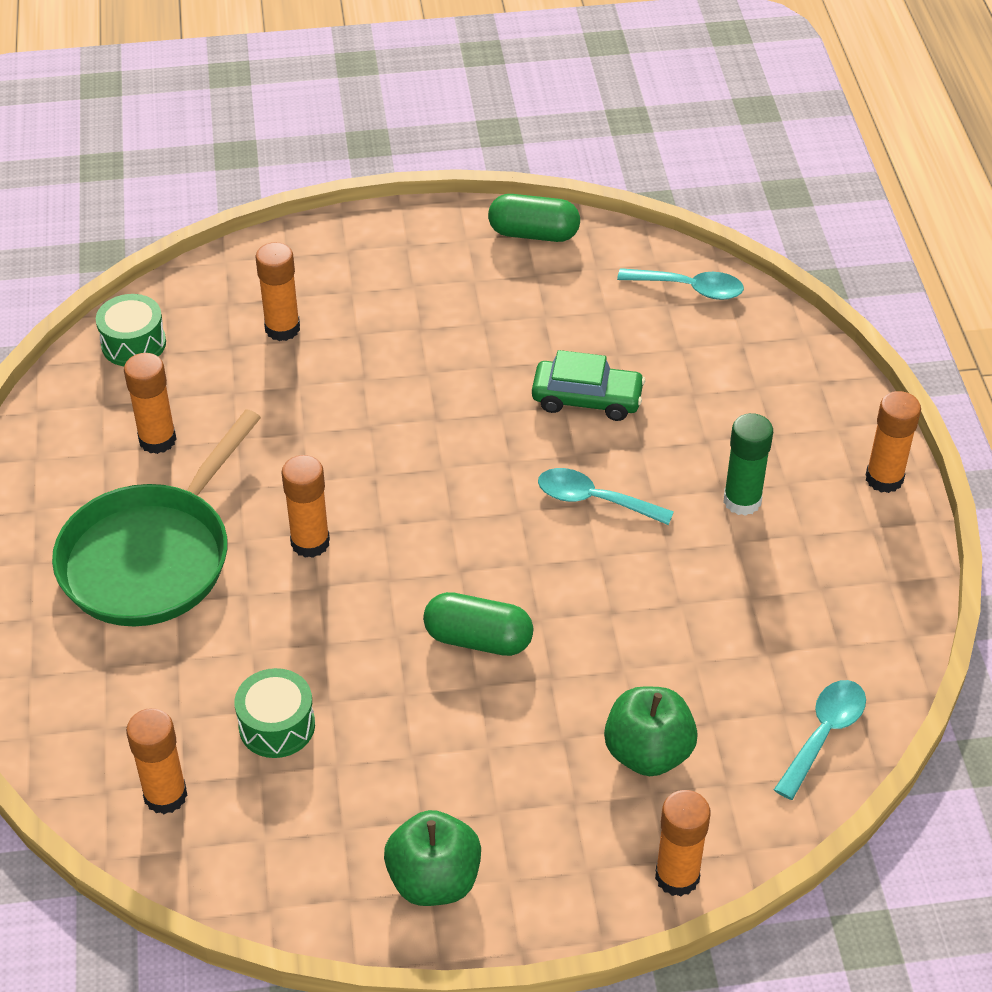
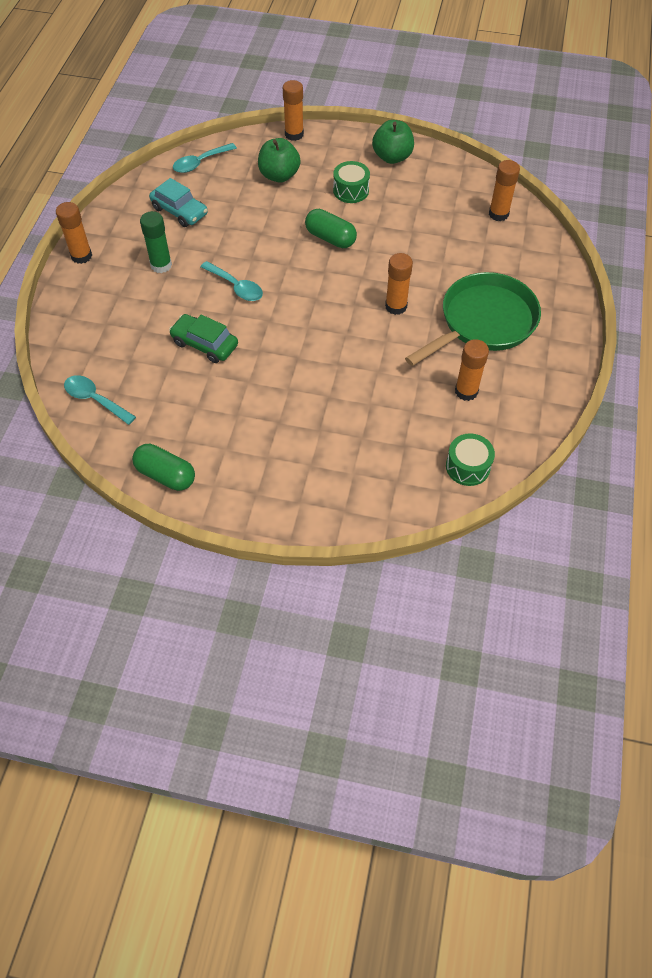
camera: 160 degrees left, 10 degrees up
(277, 726) = (440, 228): green drum -> green drum (351, 190)
(282, 328) = (366, 449): orange glue stick -> none
(785, 612) = (179, 211): none -> turquoise car

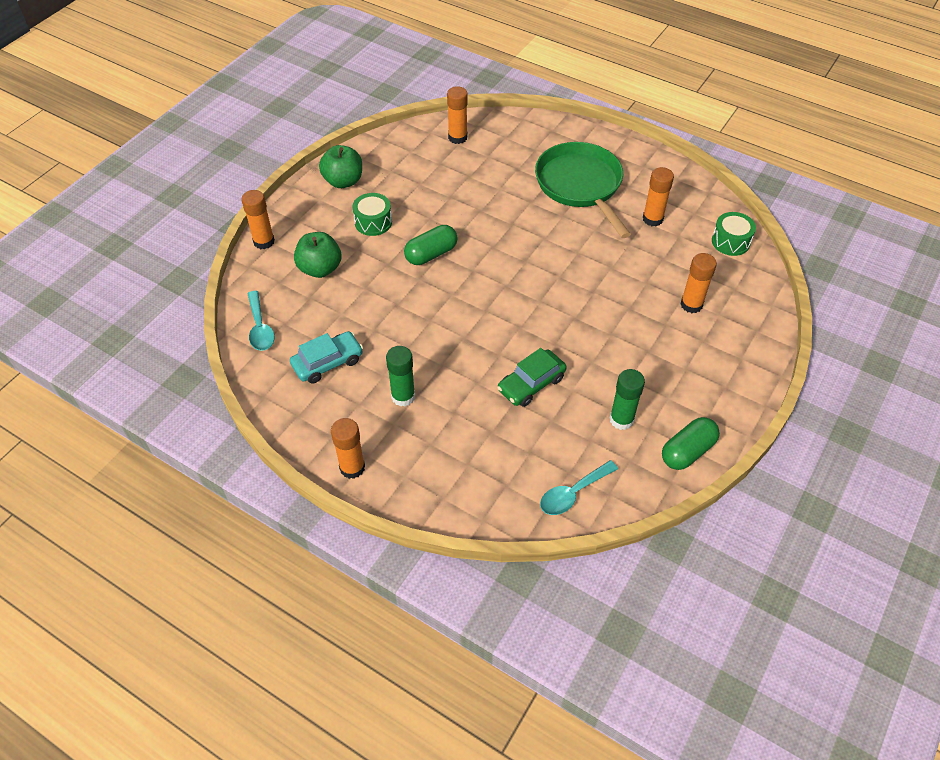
camera: 70 degrees left, 5 degrees down
(186, 417) = (621, 419): none -> green glue stick
(236, 287) = (463, 341): turquoise spoon -> none
(396, 306) = (539, 234): orange glue stick -> orange glue stick (691, 304)

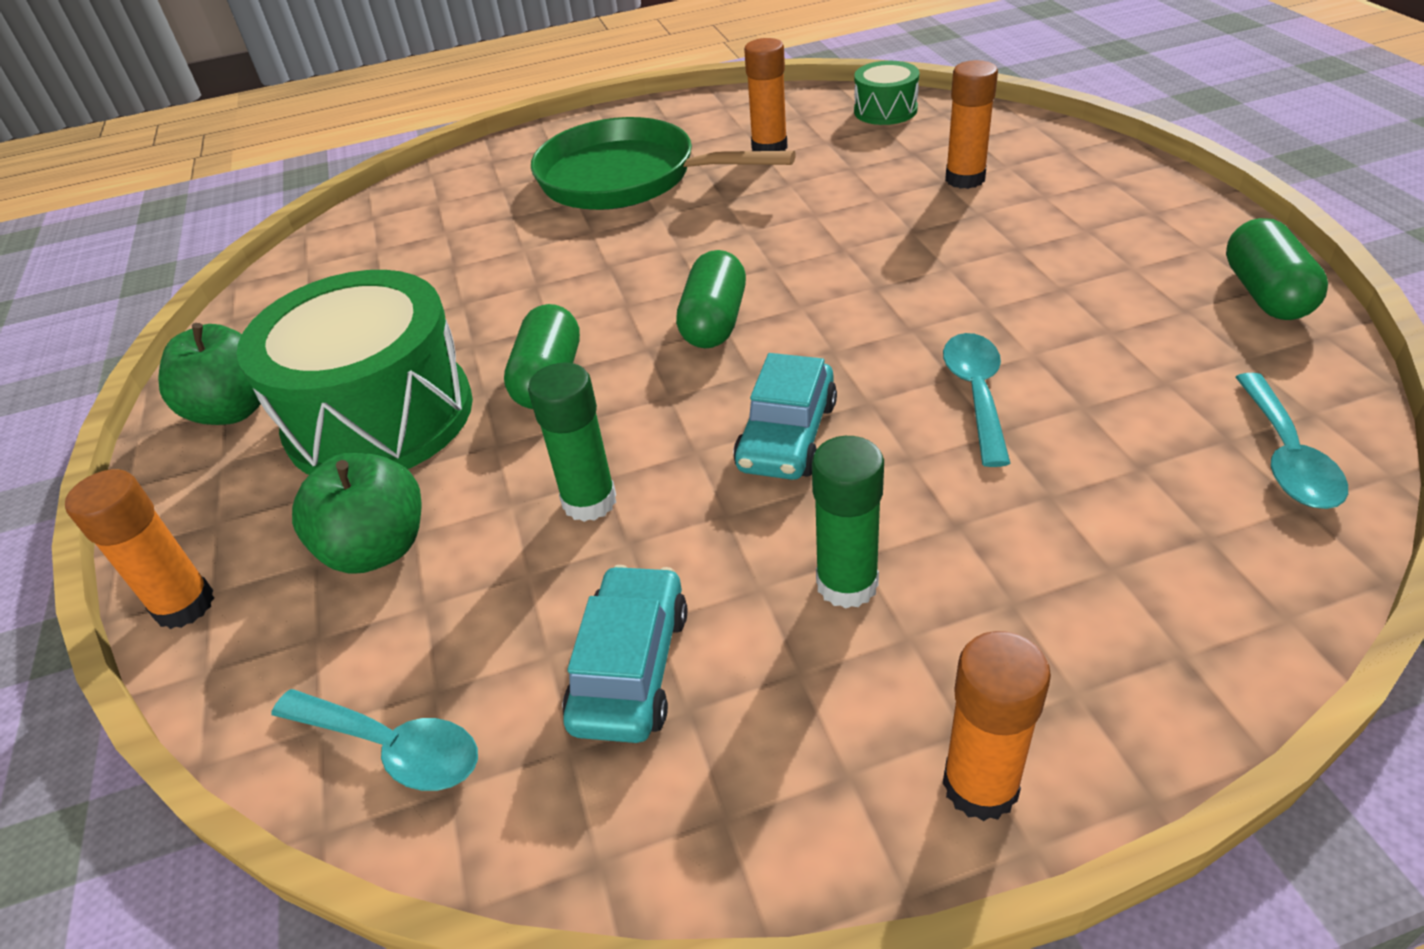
camera: 45 degrees left, 10 degrees down
(373, 222) = (380, 416): green drum -> green drum, size x2.13
(457, 137) = (363, 244): orange glue stick -> none
(459, 341) = (787, 436): none -> turquoise car
(506, 280) = (714, 322): none -> green capsule
(531, 384) = (976, 394): green car -> turquoise spoon
(621, 419) = (1144, 330): green glue stick -> green glue stick (589, 501)

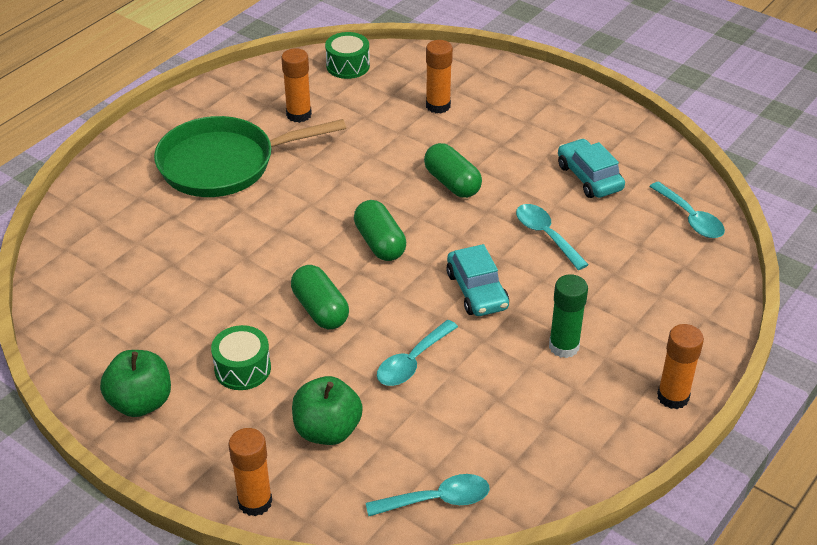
camera: 40 degrees left, 0 degrees up
(380, 416) = (242, 368): green drum -> green drum, size x0.47
(589, 501) = (412, 362): green glue stick -> turquoise spoon
(630, 667) = (506, 421): turquoise car -> turquoise car (589, 177)
(1265, 294) = (633, 136): green capsule -> green capsule (452, 183)

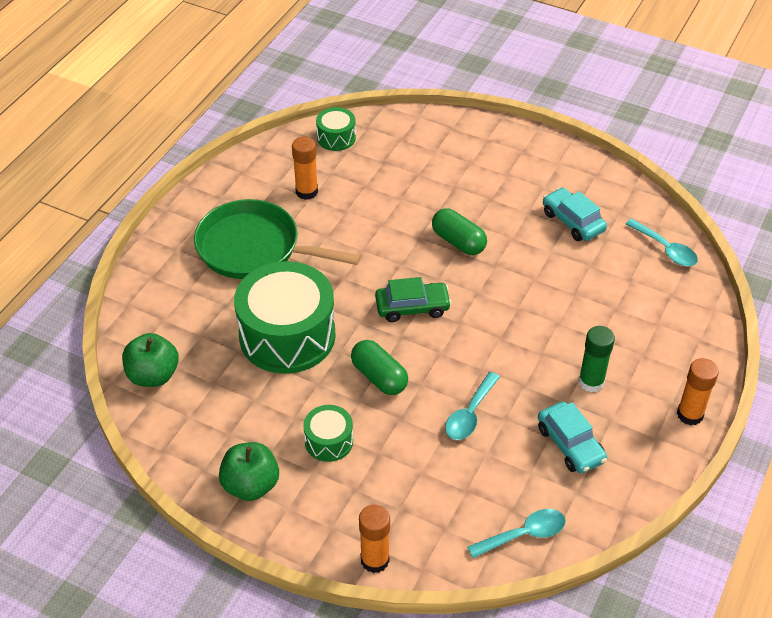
camera: 10 degrees left, 5 degrees up
(224, 164) = (255, 248): green pan -> green pan turned 45 degrees clockwise
(231, 254) = (287, 335): none -> green drum
(327, 430) = (416, 487): green apple -> green apple (153, 375)
(380, 243) = (412, 307): green capsule -> green car
(438, 106) = (426, 168): orange glue stick -> none
(477, 291) = (506, 341): turquoise car -> turquoise car (570, 444)
(546, 235) = (550, 281): turquoise spoon -> none

